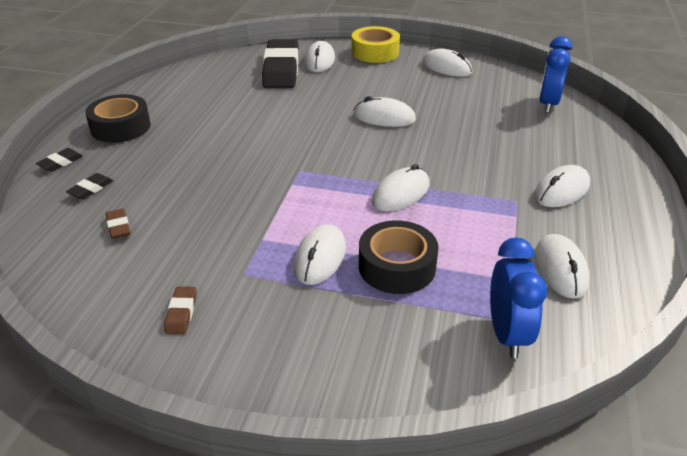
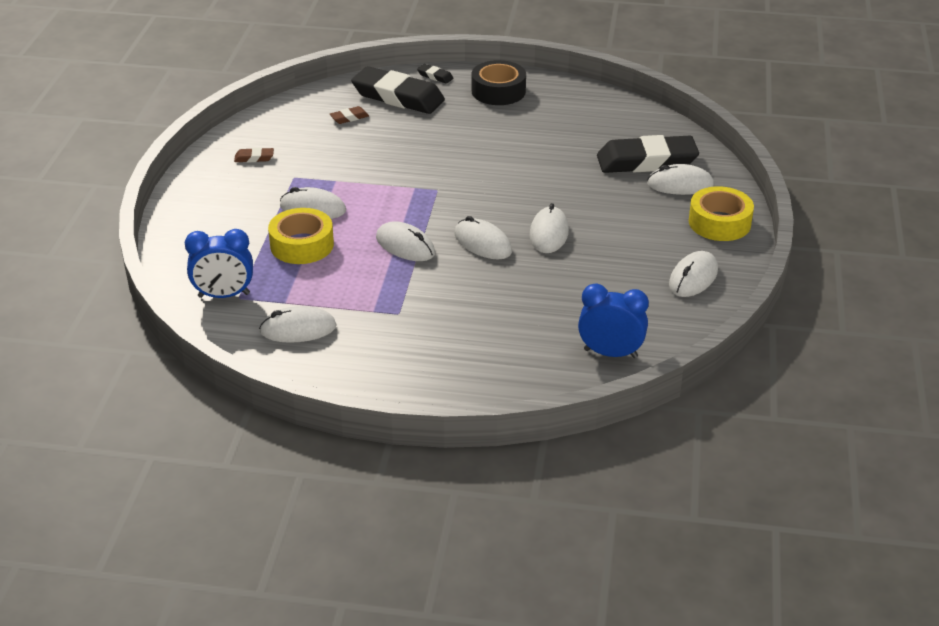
camera: 85 degrees right, 0 degrees up
(91, 189) = (398, 97): black eraser -> black eraser, size x2.45
(397, 266) = (302, 245): black tape -> yellow tape
(561, 190) = (419, 343): white mouse -> white mouse (483, 243)

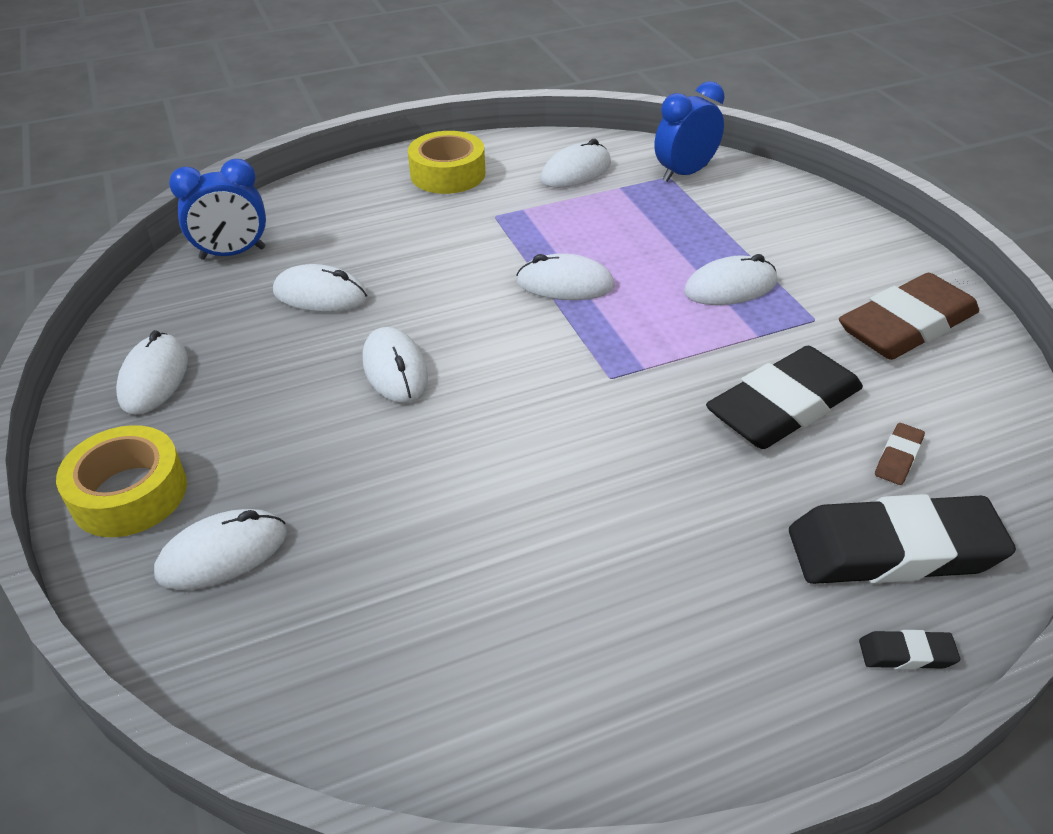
camera: 150 degrees right, 5 degrees up
(254, 158) = (906, 326): brown eraser -> brown eraser, size x2.45
(302, 245) = (681, 243): yellow tape -> yellow tape (448, 174)
(483, 243) = (473, 322): white mouse -> white mouse (320, 295)
(498, 91) = (738, 670): black tape -> none
(646, 161) = (308, 589): black eraser -> black eraser (783, 407)

